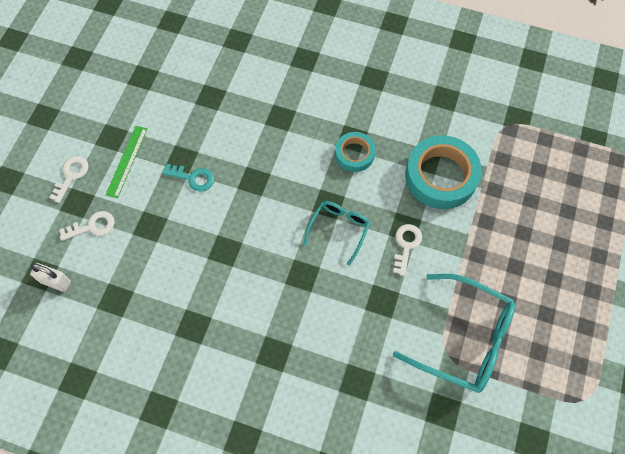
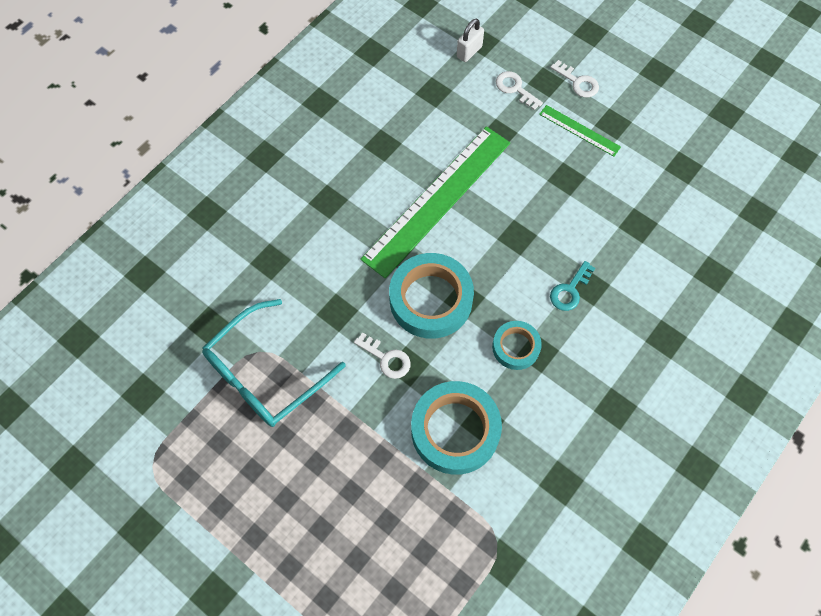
camera: 110 degrees right, 0 degrees up
(92, 226) = (515, 88): white key -> white key turned 135 degrees clockwise
(193, 178) = (539, 183): turquoise key -> turquoise key (570, 290)
(239, 255) = (437, 200): none -> green ruler
(339, 229) = (431, 299): turquoise glasses -> turquoise tape

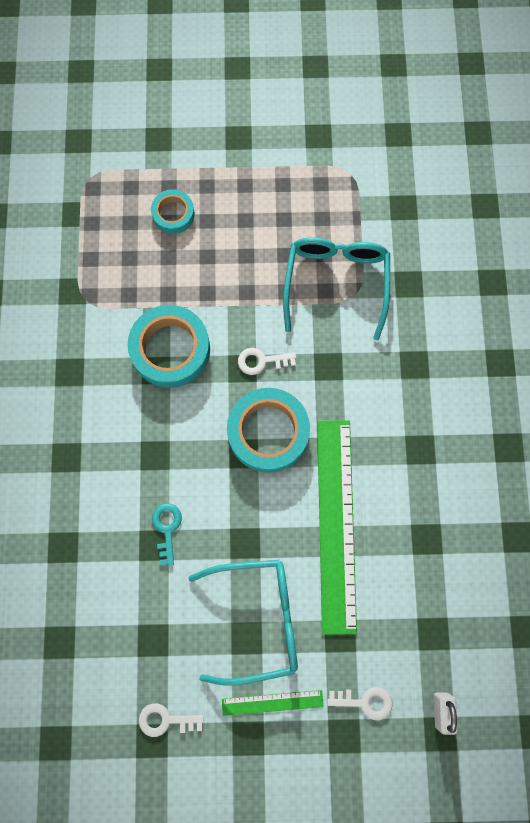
camera: 140 degrees right, 10 degrees up
(516, 347) = (174, 446): turquoise tape -> turquoise tape (173, 214)
(547, 183) = (258, 618): none -> turquoise glasses
(578, 82) = (314, 761): white key -> white key (165, 720)

